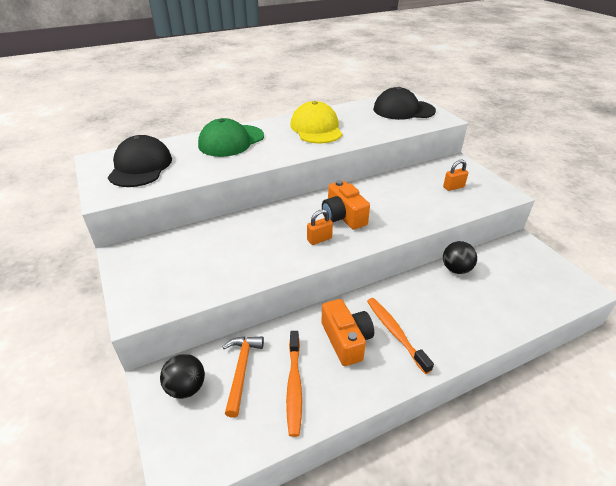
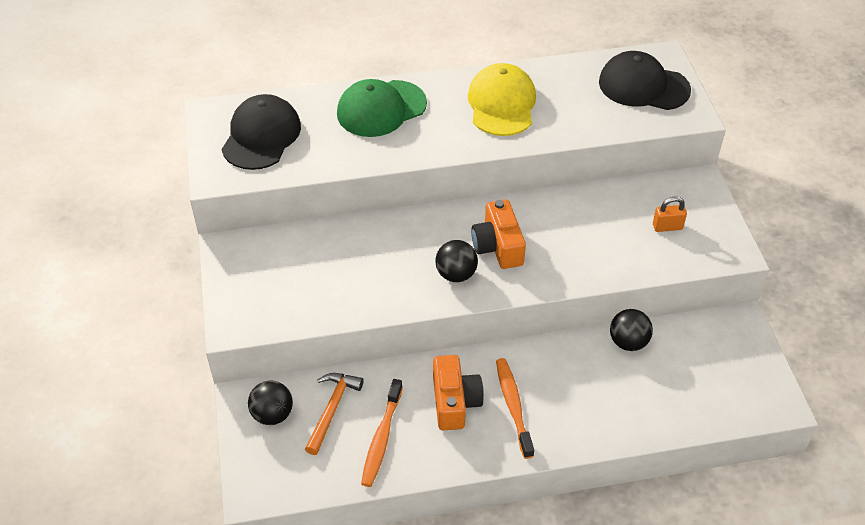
camera: 15 degrees right, 10 degrees up
(319, 239) = (456, 274): orange padlock -> black ball

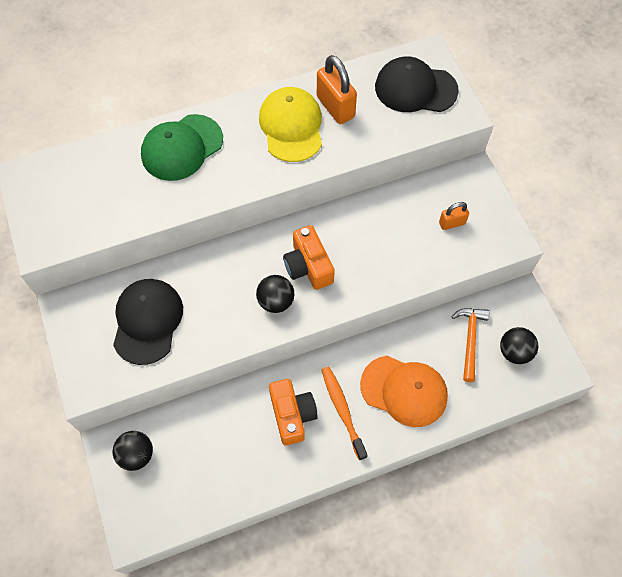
camera: 10 degrees left, 15 degrees up
(261, 136) = (75, 194): black cap -> black cap (147, 321)
(332, 409) = (188, 440): orange hammer -> orange hammer (470, 340)
(381, 438) = (235, 462): orange toothbrush -> none
(552, 92) = (335, 107): none -> orange padlock
(588, 397) = (404, 391): none -> orange cap
(628, 342) = (430, 331): black ball -> black ball (514, 352)

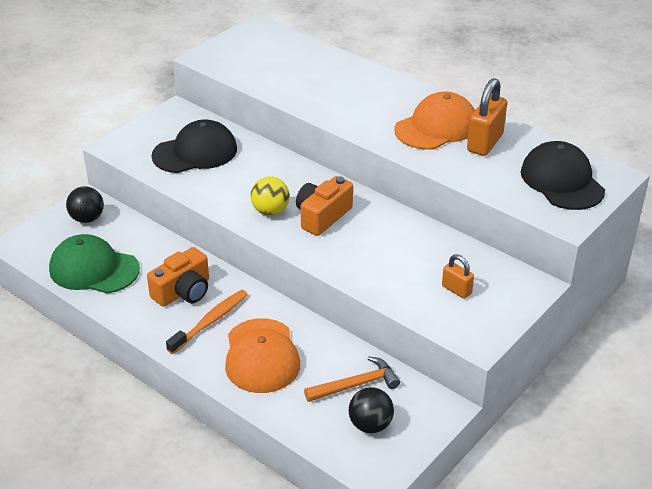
camera: 60 degrees right, 25 degrees down
(182, 147) = (354, 83): green cap -> green cap (94, 269)
(276, 301) = (270, 211): black ball -> yellow ball
(291, 126) = (436, 127): yellow cap -> orange cap

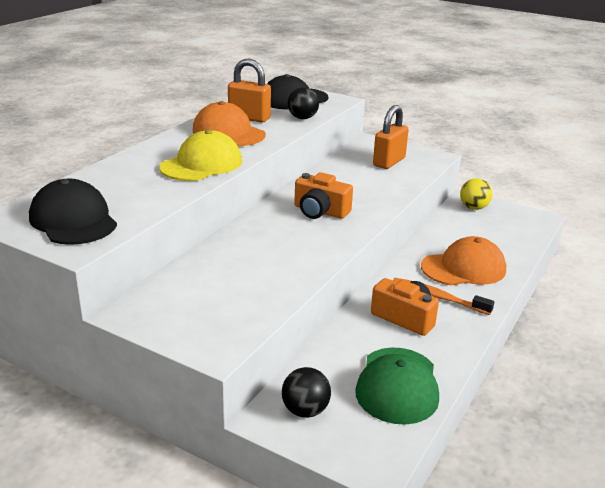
camera: 100 degrees left, 10 degrees down
(195, 152) = (224, 287): black cap -> black cap (73, 220)
(270, 211) = (321, 235): yellow ball -> yellow ball (473, 208)
(350, 109) = (201, 164): none -> yellow cap
(356, 385) = (467, 228): orange hammer -> none
(370, 425) = (501, 222): black ball -> black ball (302, 118)
(456, 290) = (389, 162): orange padlock -> orange padlock, size x1.78

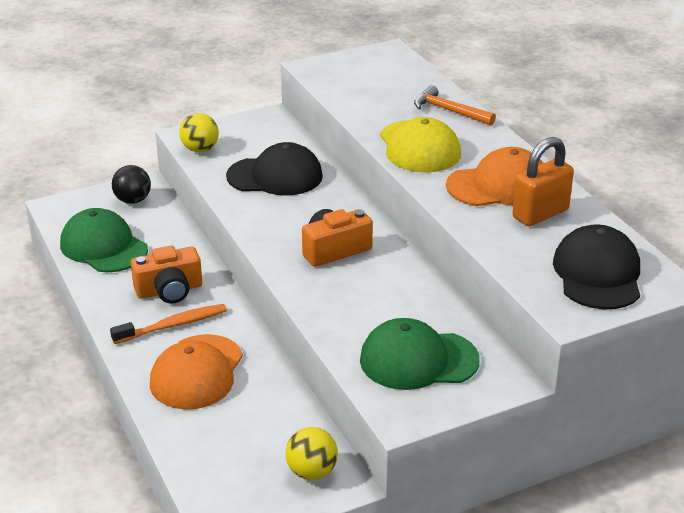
camera: 125 degrees right, 5 degrees up
(73, 220) = (359, 72): black cap -> black cap (275, 176)
(125, 167) = (449, 111): none -> orange hammer
(238, 327) = (200, 149): none -> yellow ball
(302, 118) = (510, 252): black ball -> none
(389, 162) = (418, 360): orange padlock -> green cap

